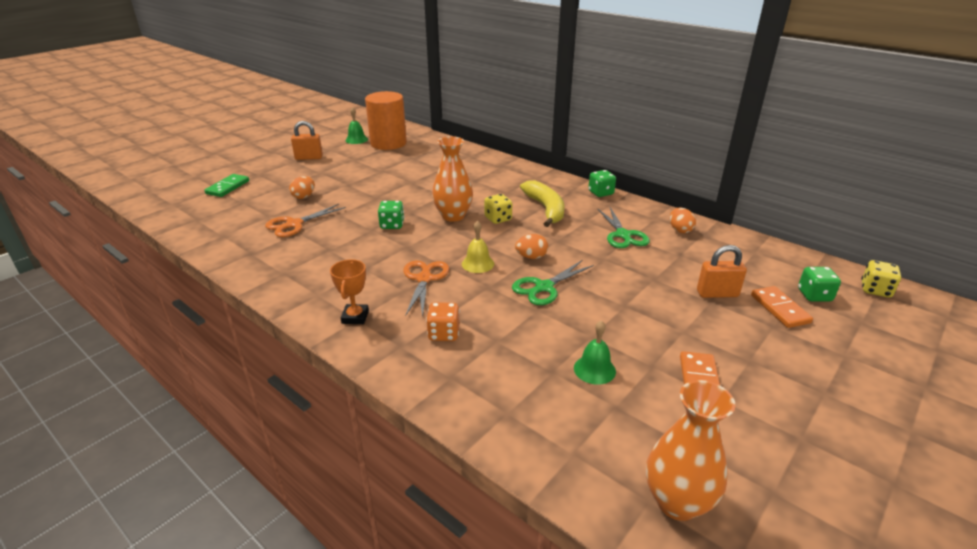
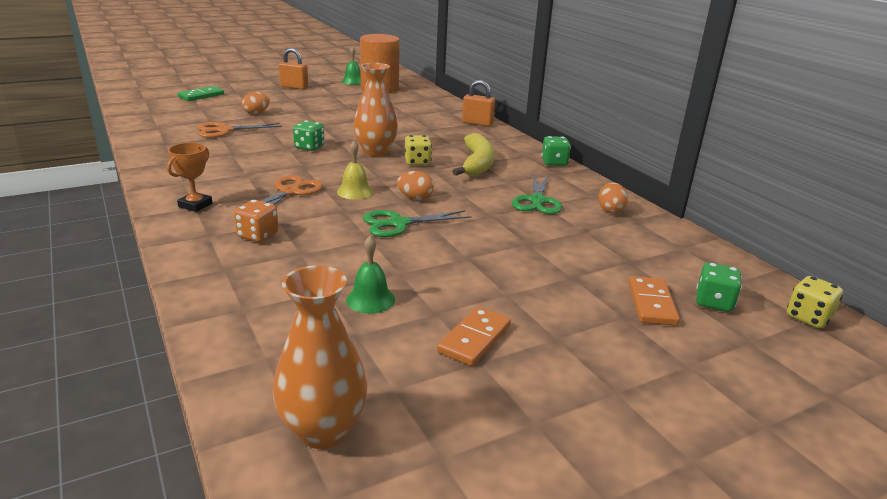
camera: 20 degrees right, 5 degrees down
(717, 293) = (588, 272): orange padlock -> orange padlock (477, 123)

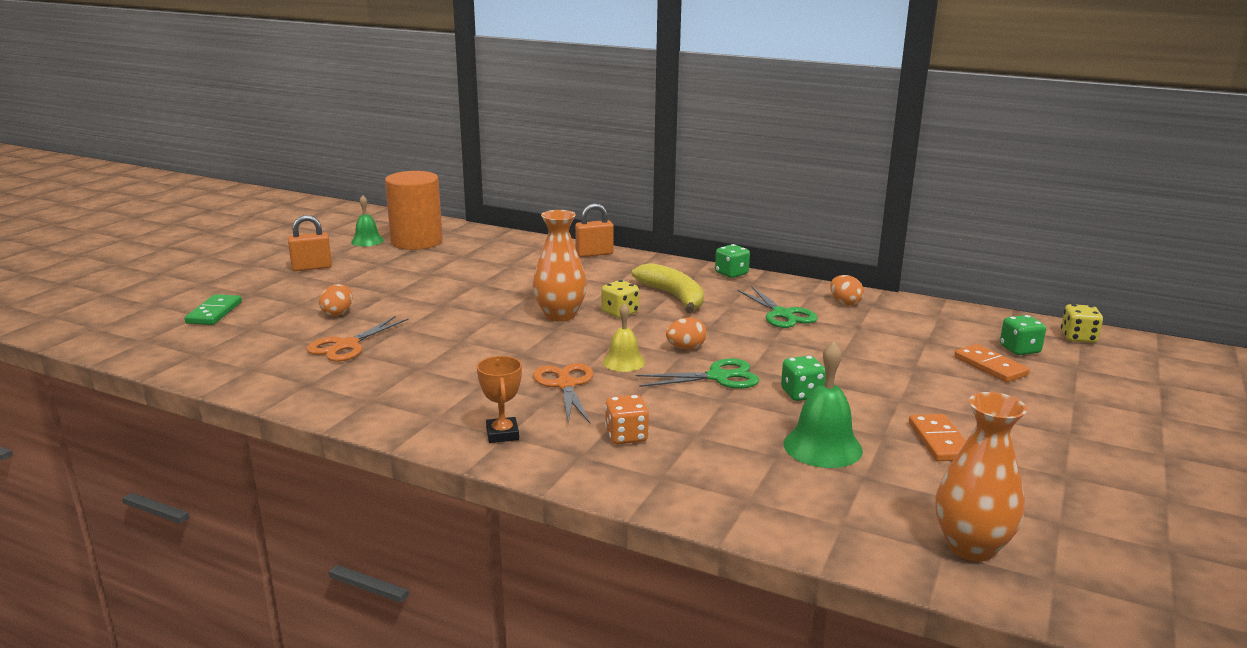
camera: 35 degrees left, 5 degrees down
(309, 147) = (485, 333): green dice -> green dice (801, 394)
(370, 299) = (822, 447): green bell -> green bell, size x1.55
(398, 224) = (719, 377): green scissors -> green scissors turned 135 degrees counterclockwise

